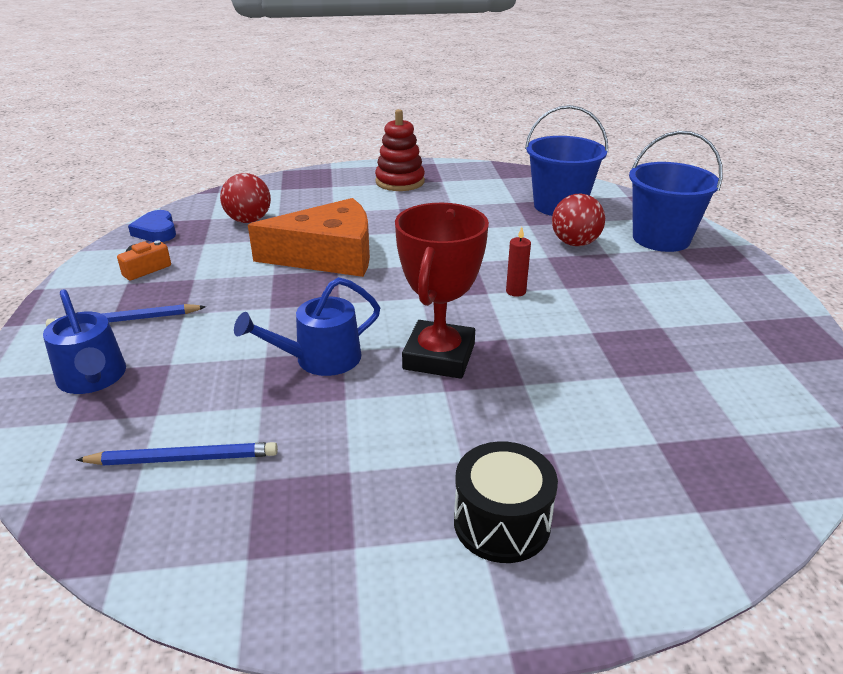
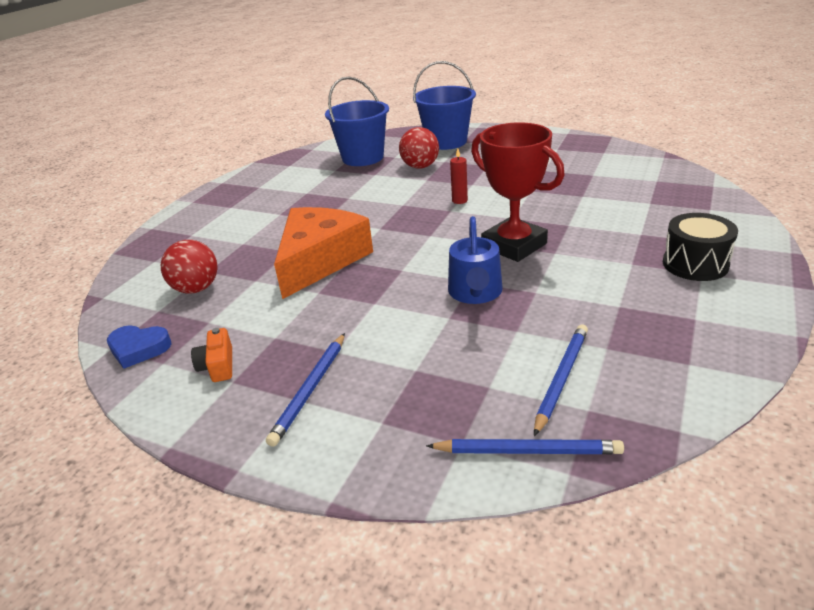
camera: 55 degrees left, 0 degrees up
(61, 464) = (527, 451): none -> blue pencil
(93, 378) = (400, 420): blue watering can -> none
(400, 182) = (233, 203): red stacking toy -> none

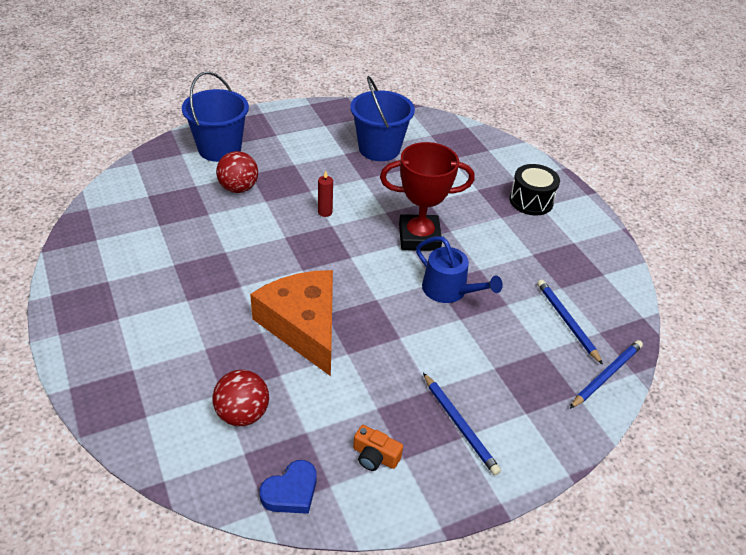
camera: 55 degrees left, 10 degrees up
(363, 158) = (165, 199): blue bucket -> blue bucket (379, 149)

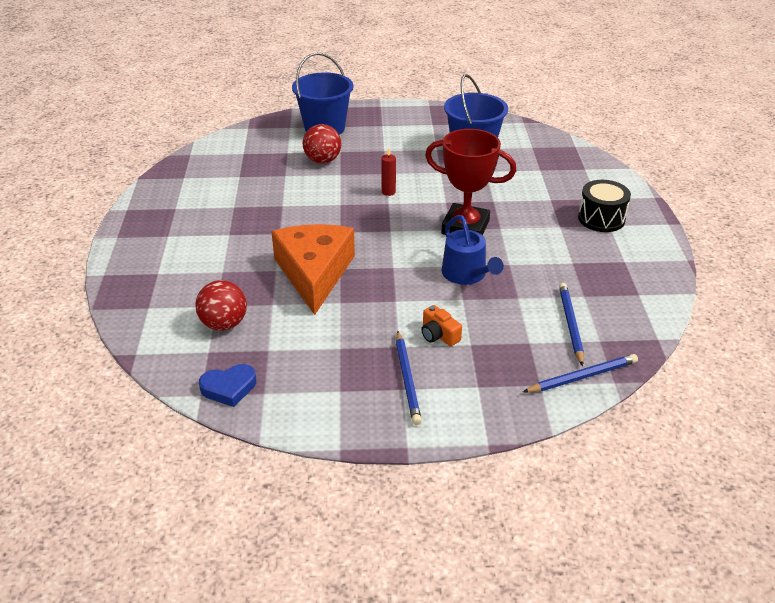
camera: 25 degrees right, 5 degrees down
(375, 456) = (315, 382): orange camera -> orange camera (439, 335)

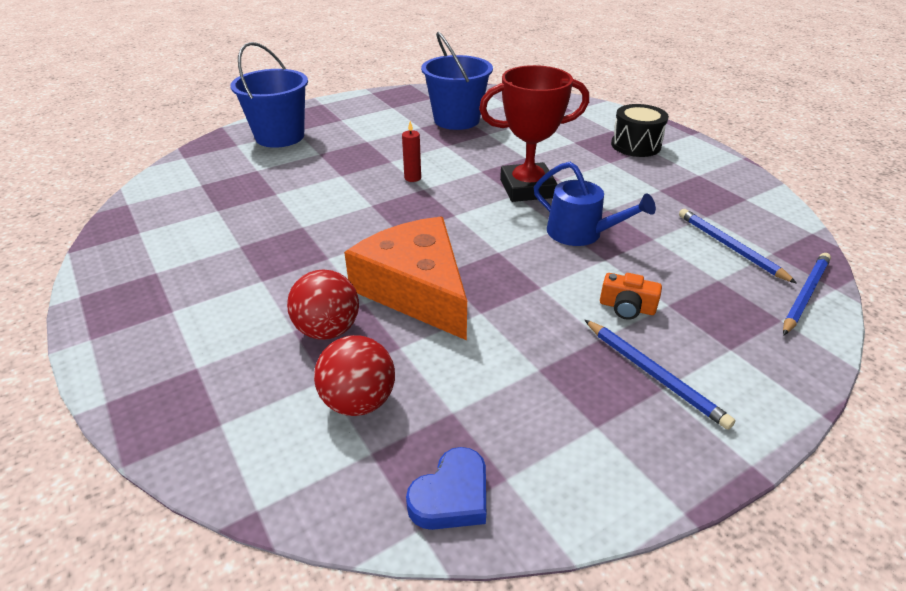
camera: 30 degrees left, 0 degrees up
(323, 160) = (308, 167): red ball -> red ball (328, 330)

